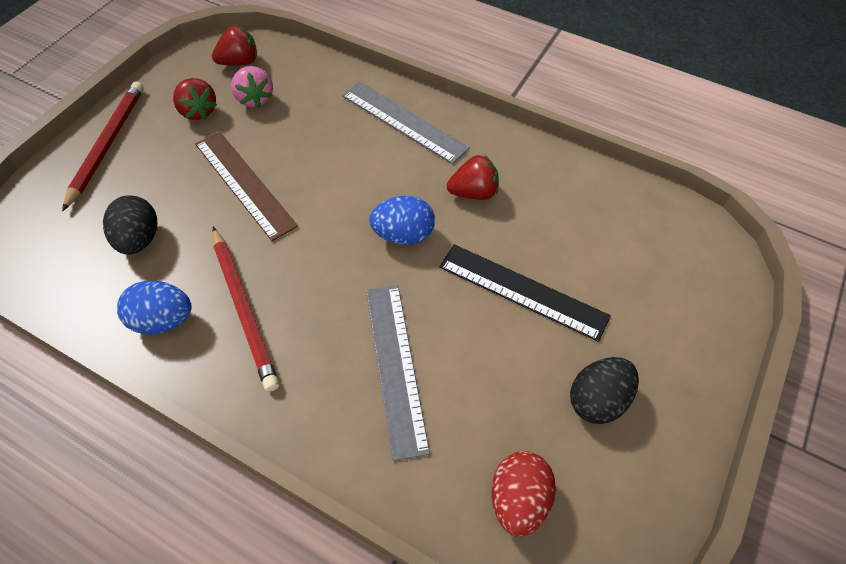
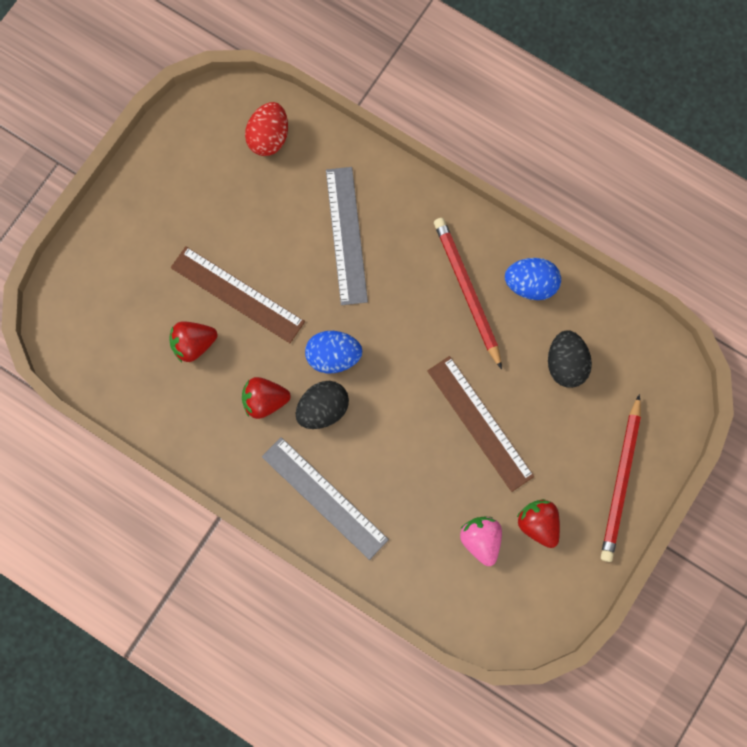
camera: 175 degrees left, 20 degrees up
(239, 62) = (503, 601): red strawberry -> red strawberry (193, 344)
(522, 291) = (237, 294): black ruler -> brown ruler
(597, 400) = (198, 201): black egg -> black egg (323, 409)

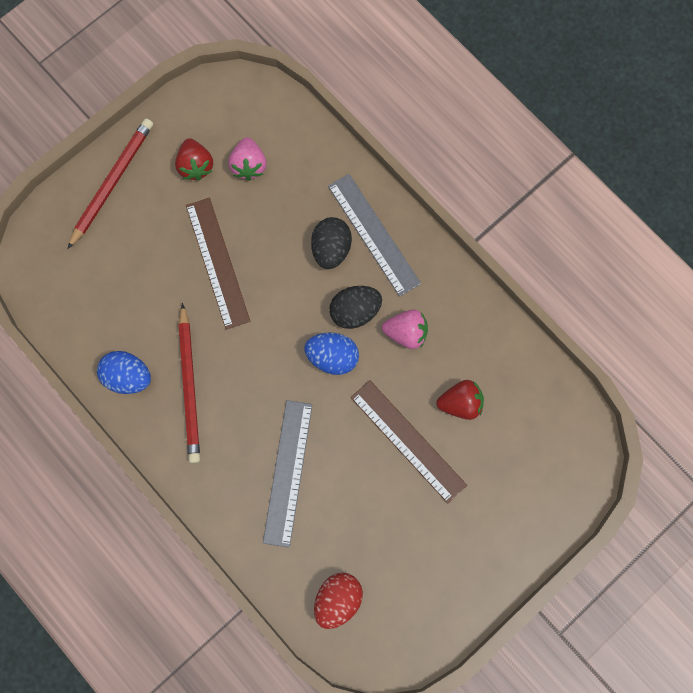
camera: 165 degrees left, 0 degrees up
(265, 401) = (406, 333): red strawberry -> pink strawberry
(565, 364) = (123, 294): black egg -> black egg (331, 249)

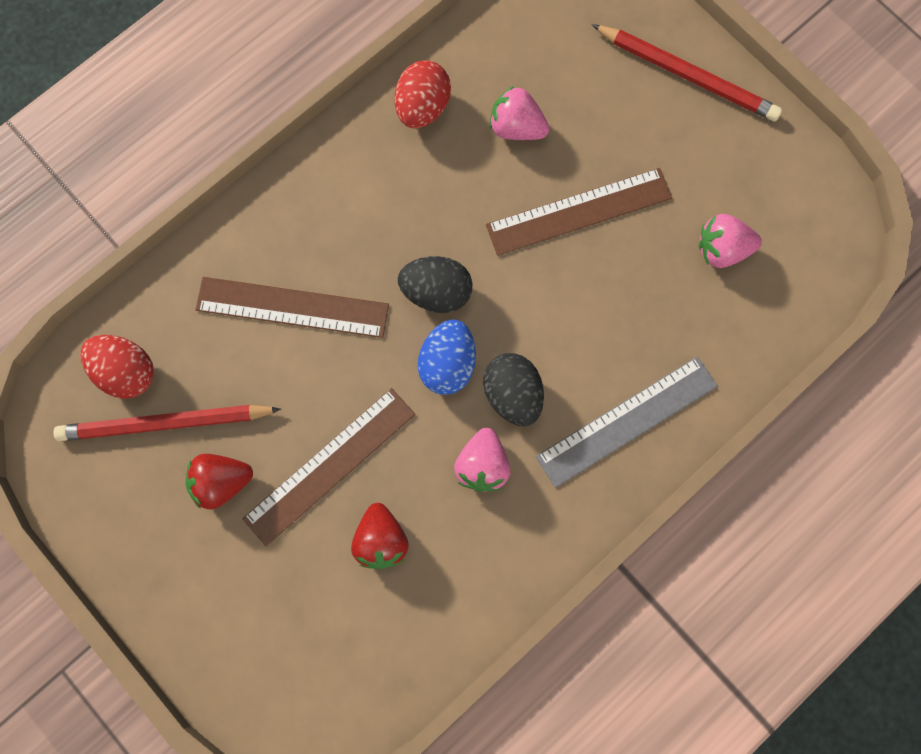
camera: 90 degrees right, 0 degrees up
(128, 376) = (422, 107): blue egg -> red egg
(148, 306) = (516, 127): none -> pink strawberry
(189, 386) = (410, 181): red pencil -> red pencil (165, 423)
(196, 166) = (717, 179): red strawberry -> red strawberry (221, 482)
(288, 472) = (292, 307): grey ruler -> brown ruler
(331, 249) = (603, 362): black egg -> black egg (436, 292)

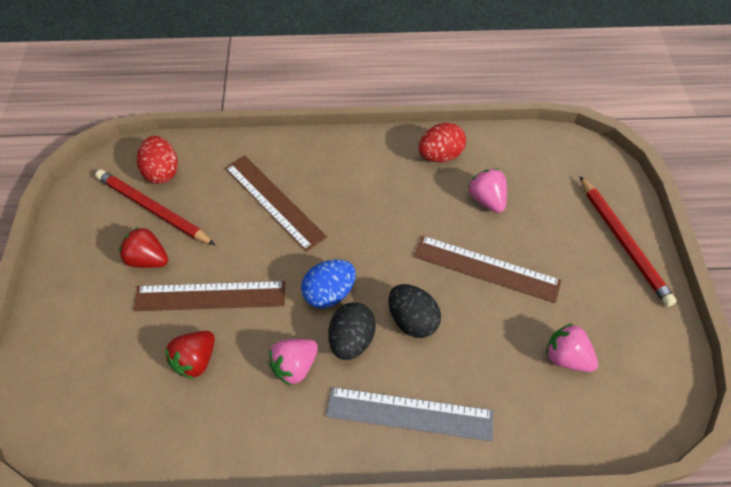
camera: 40 degrees right, 20 degrees down
(436, 292) = (360, 251): black egg -> black egg (412, 320)

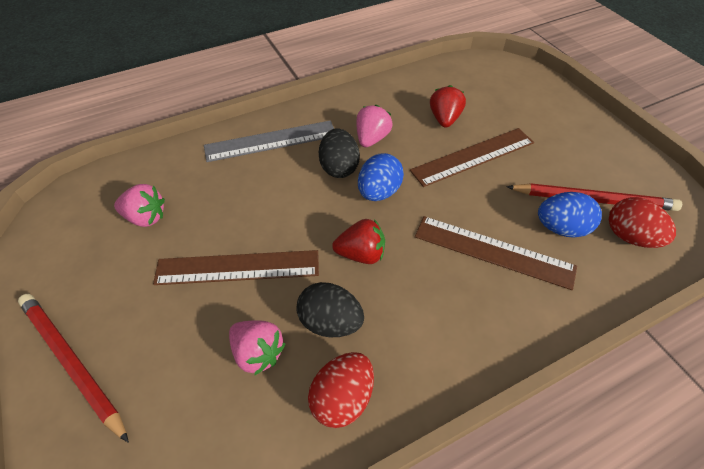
camera: 155 degrees right, 5 degrees down
(148, 259) = (548, 162): red strawberry -> red strawberry (361, 254)
(205, 198) = (561, 228): none -> blue egg
(412, 320) = (295, 198): black egg -> black egg (330, 322)

